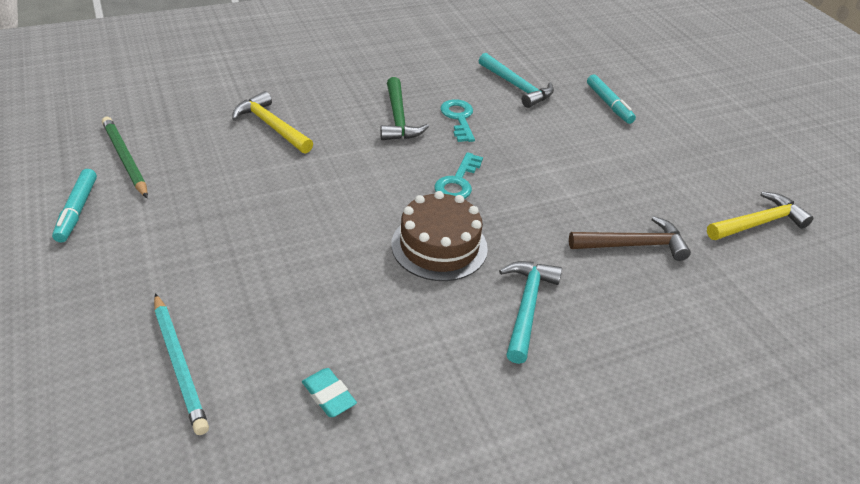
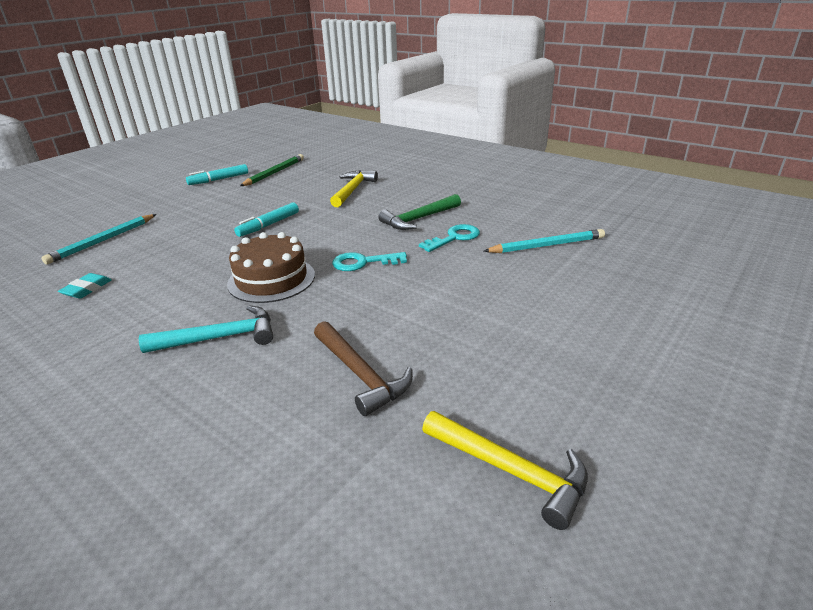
camera: 65 degrees right, 10 degrees down
(516, 87) = (546, 245): turquoise hammer -> turquoise pencil
(609, 104) = (603, 297): turquoise marker -> turquoise marker (268, 225)

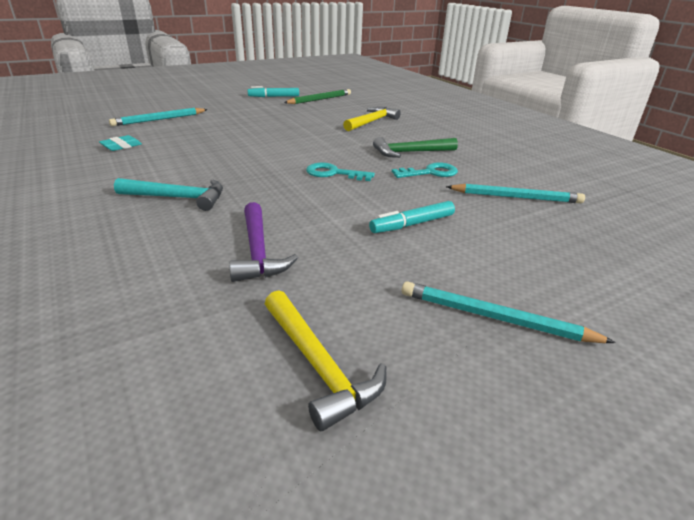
camera: 20 degrees right, 0 degrees up
(268, 225) = (283, 132): turquoise marker -> turquoise marker (412, 224)
(271, 279) = (251, 168): brown cake -> none
(360, 374) = (258, 251): brown hammer -> purple hammer
(613, 372) = (494, 317): none -> turquoise pencil

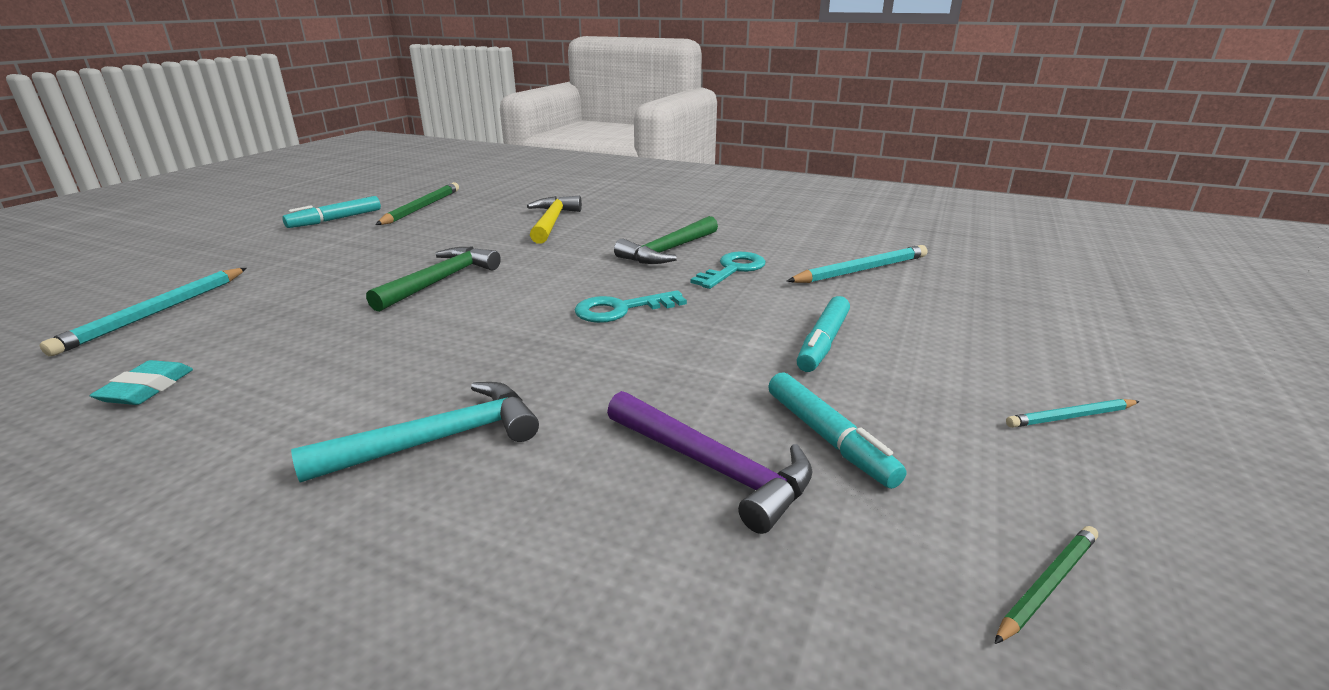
camera: 35 degrees left, 5 degrees down
(274, 136) = (440, 281): none -> green hammer
(318, 365) = (1047, 585): yellow hammer -> green pencil
(330, 264) = (828, 438): none -> turquoise marker
(494, 317) = (1070, 417): turquoise pencil -> turquoise pencil, size x0.57

